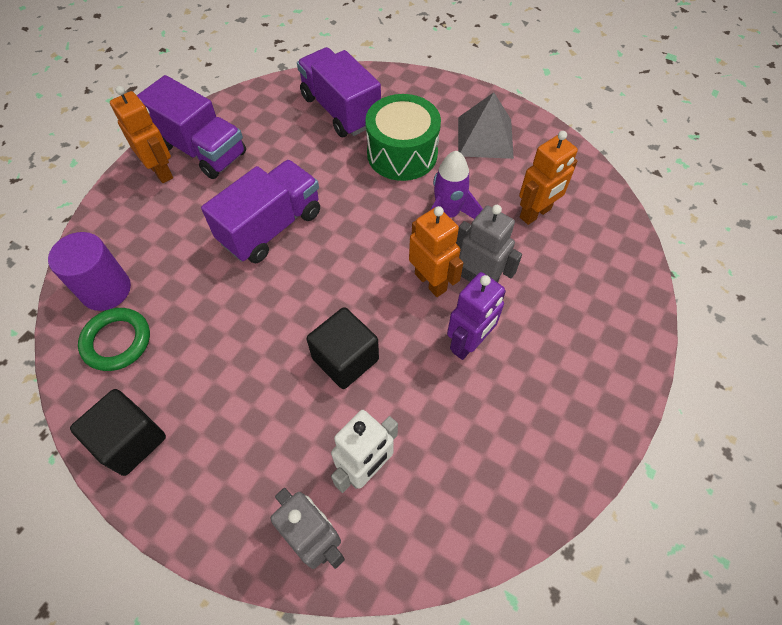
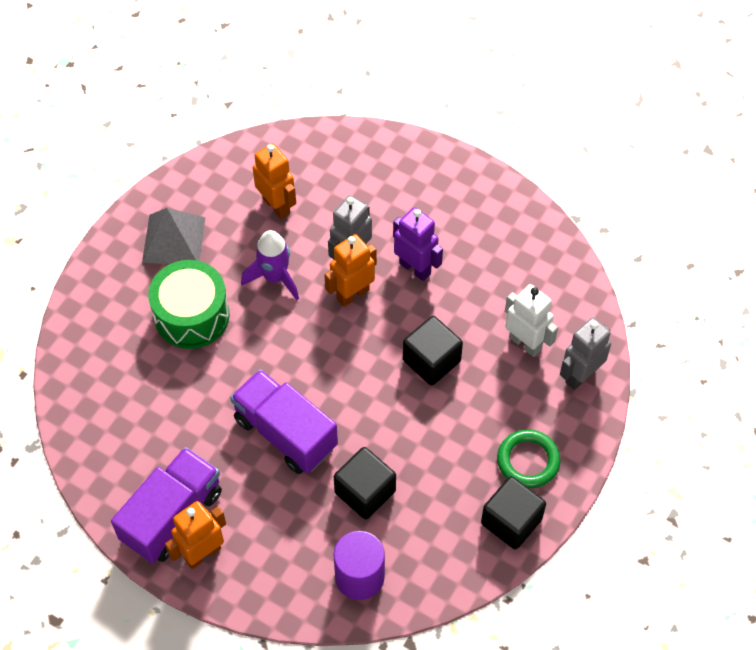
camera: 90 degrees left, 0 degrees up
(117, 341) = (417, 554): green ring -> green ring (528, 461)
(196, 294) = (365, 492): none -> black cube
(340, 110) = (120, 376): purple truck -> none

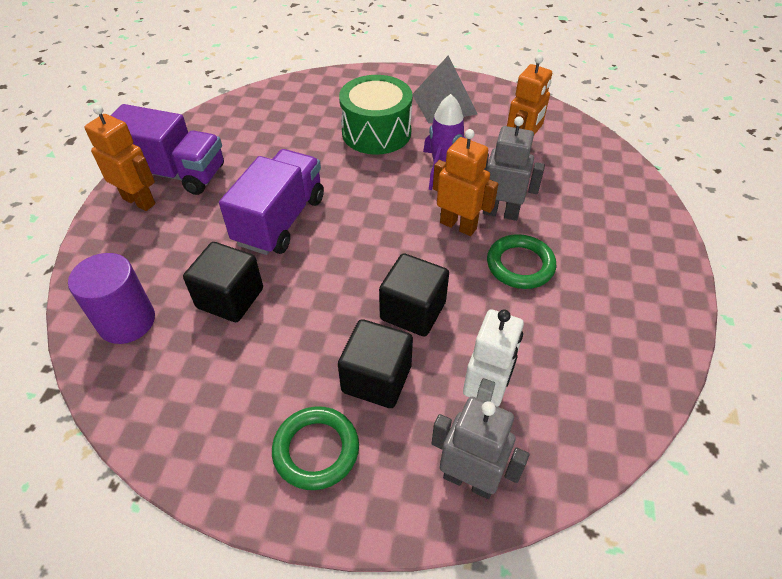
camera: 70 degrees right, 10 degrees down
(415, 268) = (520, 265): purple robot -> green ring
(511, 521) = (223, 455): black cube -> black cube (376, 378)

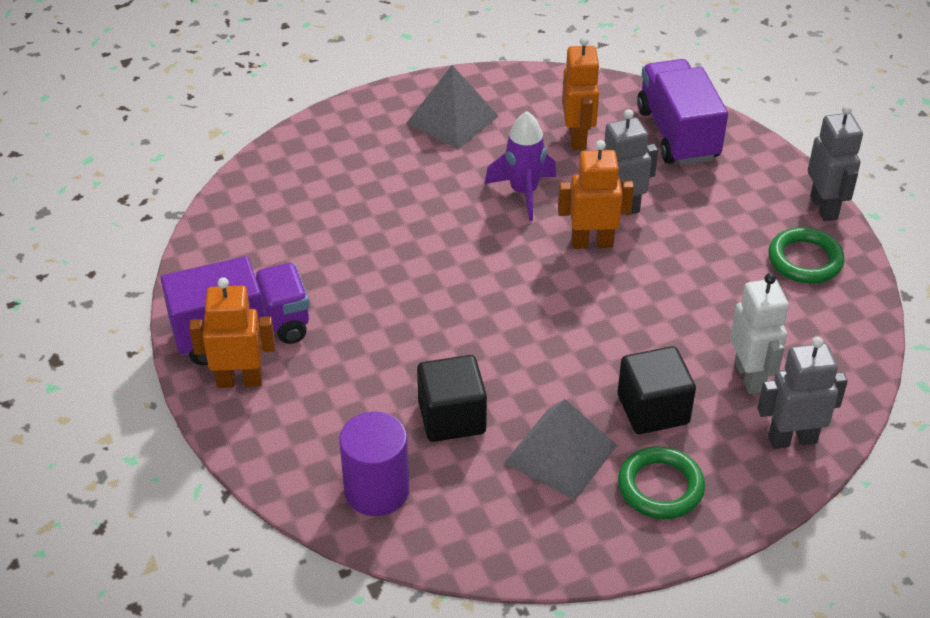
camera: 35 degrees left, 5 degrees down
(271, 372) = (560, 454): none -> grey pyramid
(280, 220) = (416, 323): purple truck -> purple truck (677, 134)
(376, 132) = (414, 184): green drum -> none
(413, 311) = (627, 339): black cube -> none
(520, 265) = (679, 252): green ring -> green ring (805, 260)
(682, 290) = (824, 207): none -> grey robot

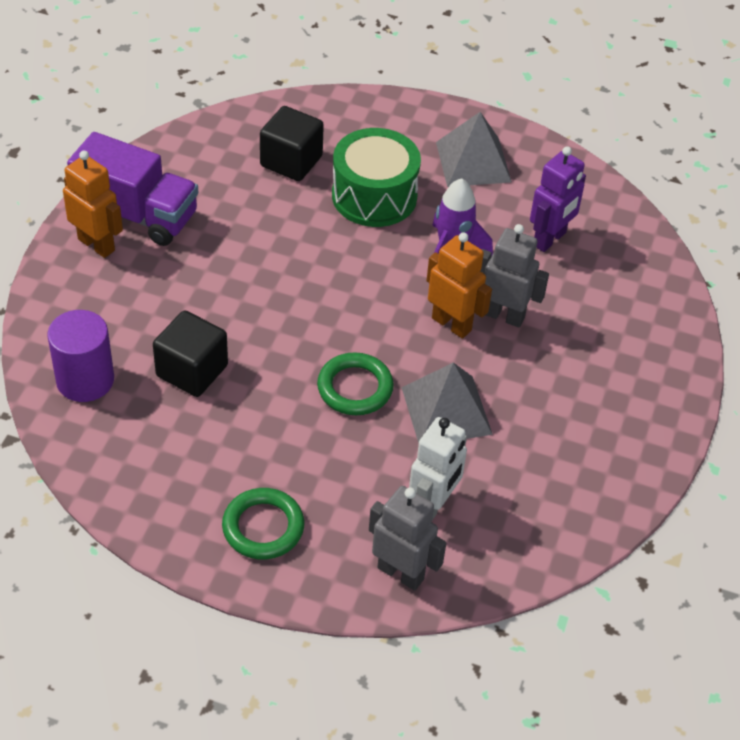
camera: 40 degrees right, 5 degrees up
(413, 191) = (374, 196): none -> green drum
(560, 454) = (228, 451): grey pyramid -> grey pyramid (446, 410)
(578, 138) = (550, 239): orange robot -> purple robot
(653, 409) = (331, 472): black cube -> black cube (291, 161)
(677, 134) = (635, 290): purple truck -> none
(805, 260) = (600, 457): green ring -> green ring (355, 388)
(824, 207) = (676, 431): grey robot -> none

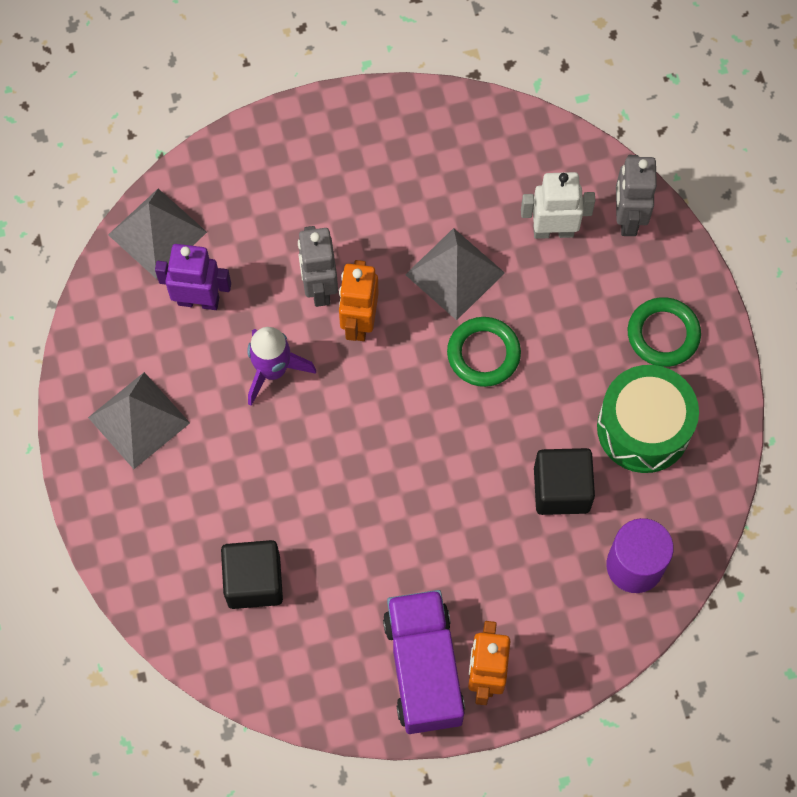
camera: 120 degrees left, 20 degrees up
(374, 196) = (248, 477): green drum -> green drum (643, 428)
(631, 244) = (157, 233): none -> grey pyramid

